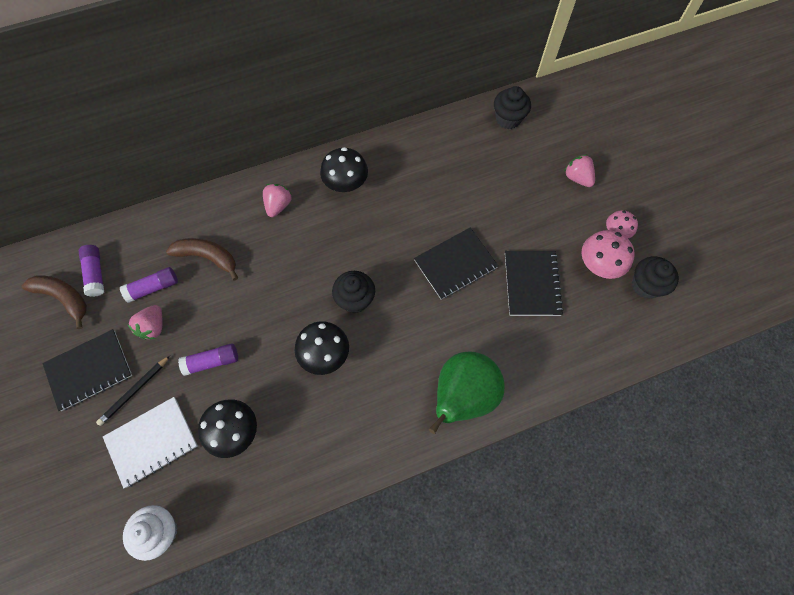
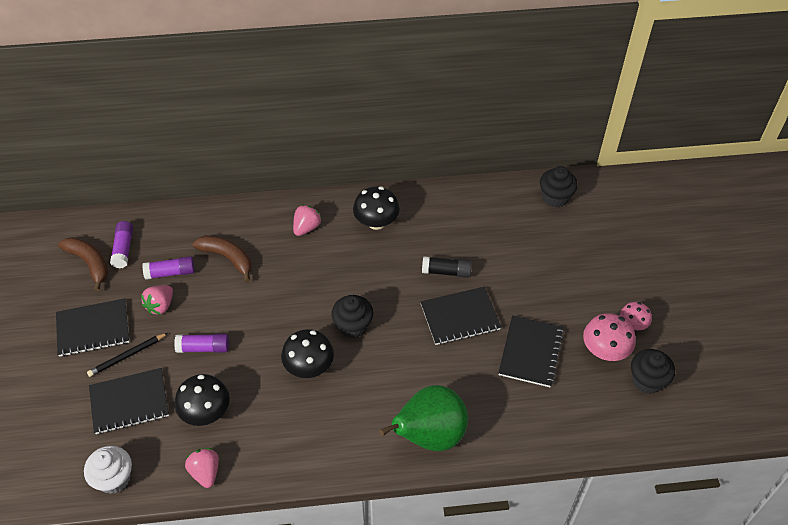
camera: 15 degrees right, 15 degrees down
(152, 441) = (129, 402): white notebook -> black notebook
(428, 220) = (446, 272): none -> black glue stick
(577, 178) = (608, 266): pink strawberry -> pink strawberry (205, 472)

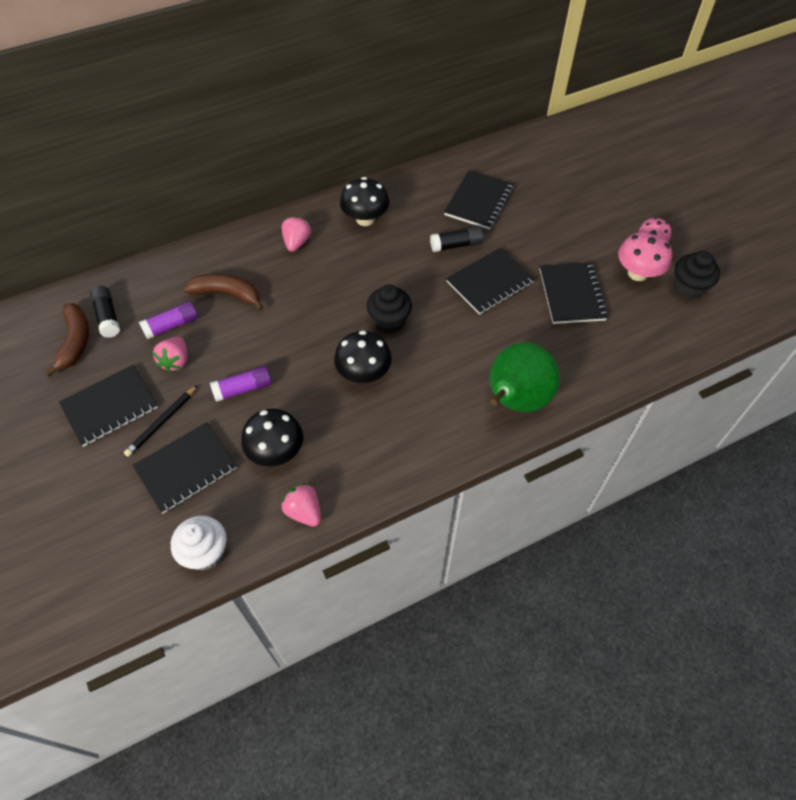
camera: 20 degrees left, 5 degrees up
(89, 263) = (75, 342): brown banana -> brown banana turned 60 degrees clockwise
(123, 249) = (108, 317): purple glue stick -> black glue stick
(487, 235) = (478, 201): none -> black notebook
(555, 198) = (524, 152): black cupcake -> none

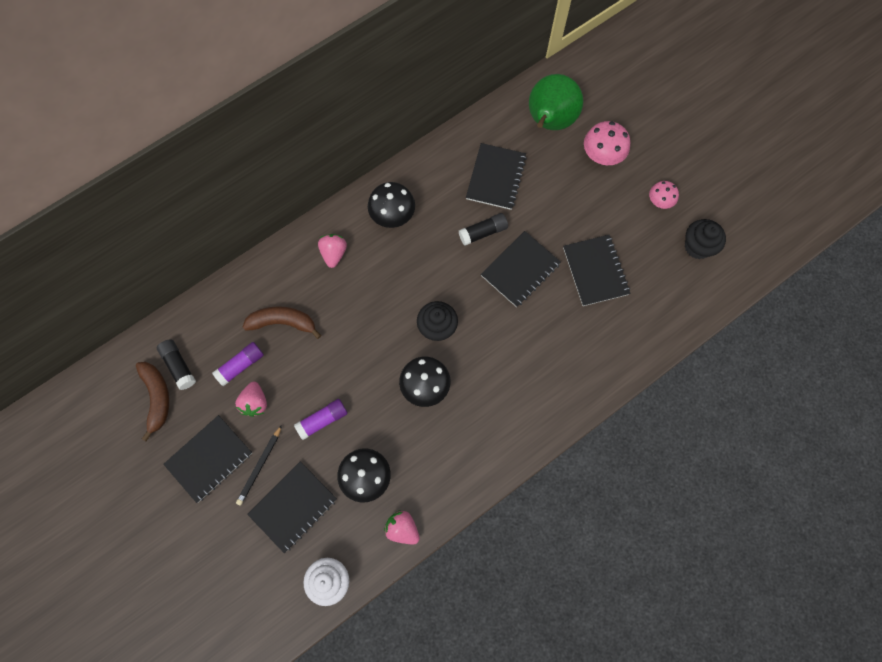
camera: 10 degrees left, 15 degrees up
(515, 400) = (560, 391): green pear -> green pear (549, 122)
(637, 273) = (651, 237): pink mushroom -> pink mushroom (602, 155)

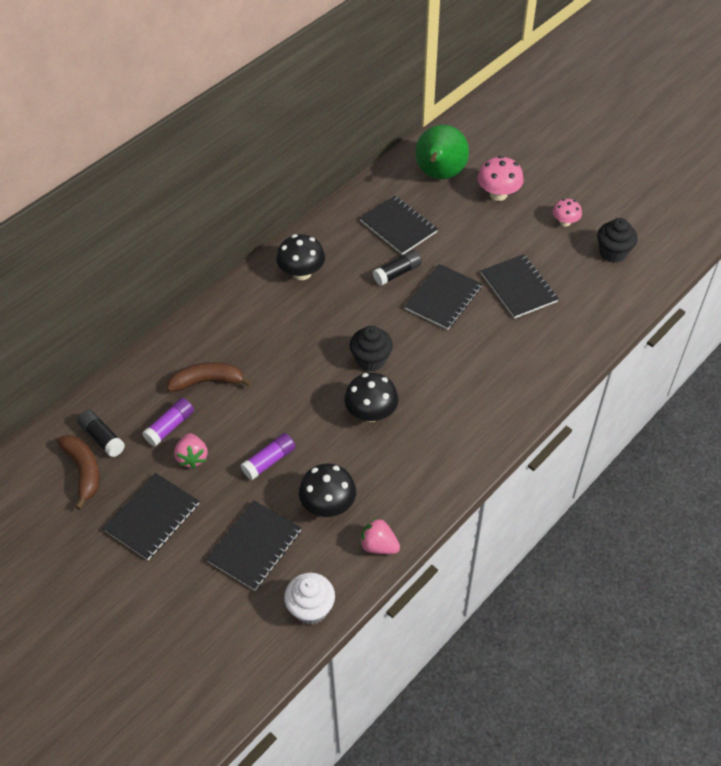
camera: 10 degrees left, 20 degrees down
(260, 466) = (210, 515): black pencil -> none
(334, 253) = (248, 314): pink strawberry -> none
(495, 177) = (398, 227): black notebook -> black notebook turned 45 degrees counterclockwise

